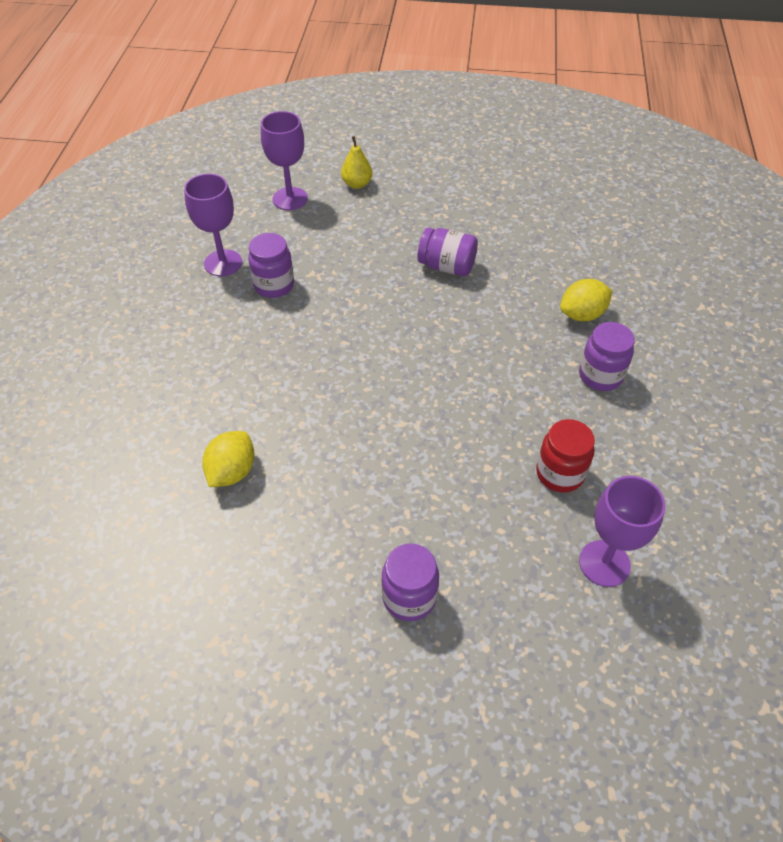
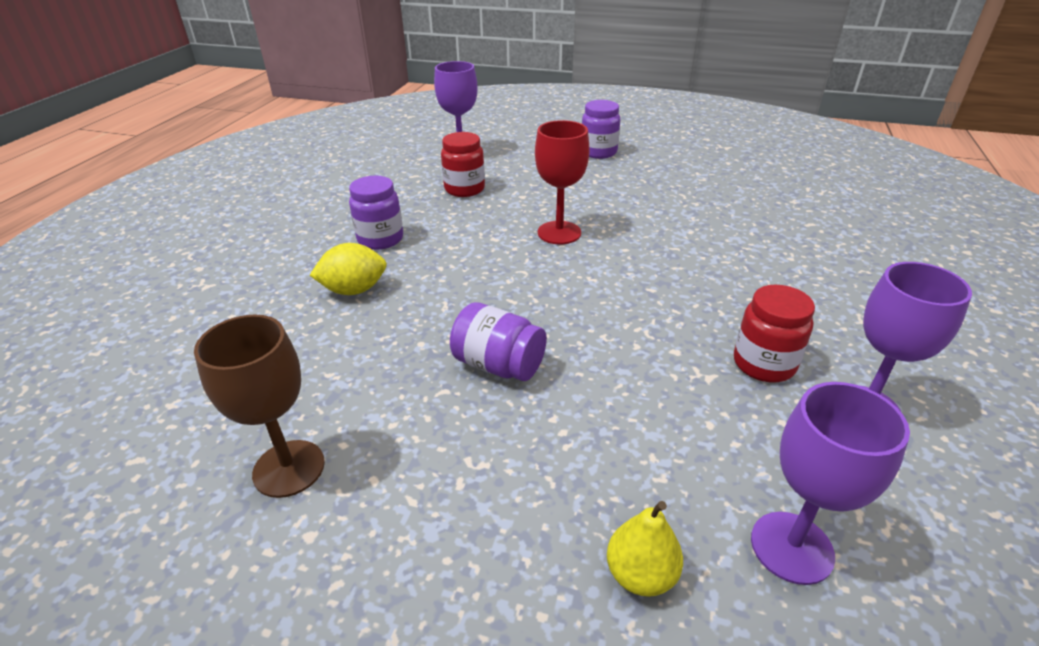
camera: 170 degrees left, 15 degrees down
(232, 471) = (747, 208): yellow lemon -> none
(274, 285) = (763, 364): purple jar -> red jar
(432, 405) = (559, 233): none -> red goblet
(534, 202) = (289, 468): none -> brown goblet

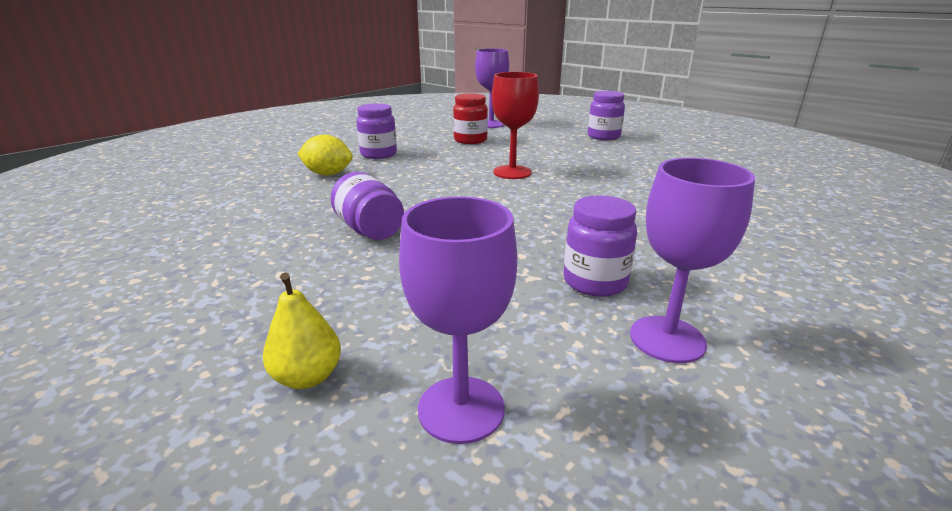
camera: 25 degrees right, 10 degrees down
(289, 468) = (170, 245): brown goblet -> none
(763, 364) = (595, 282): red jar -> purple jar

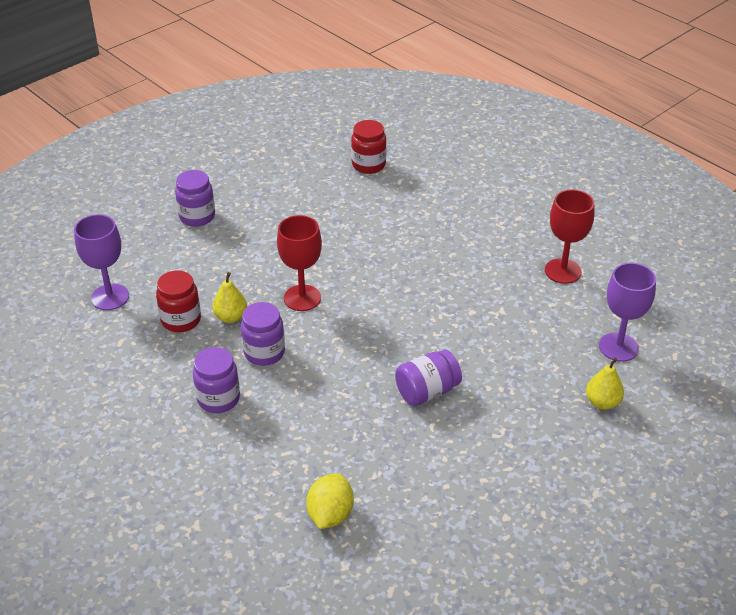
camera: 85 degrees left, 15 degrees up
(328, 174) = (282, 436): yellow lemon -> yellow lemon (330, 514)
(478, 152) = (231, 317): none -> yellow pear
(595, 282) = (507, 284): purple jar -> purple jar (264, 352)
(667, 339) = (563, 271): purple goblet -> red goblet
(771, 189) = (368, 165): none -> red jar

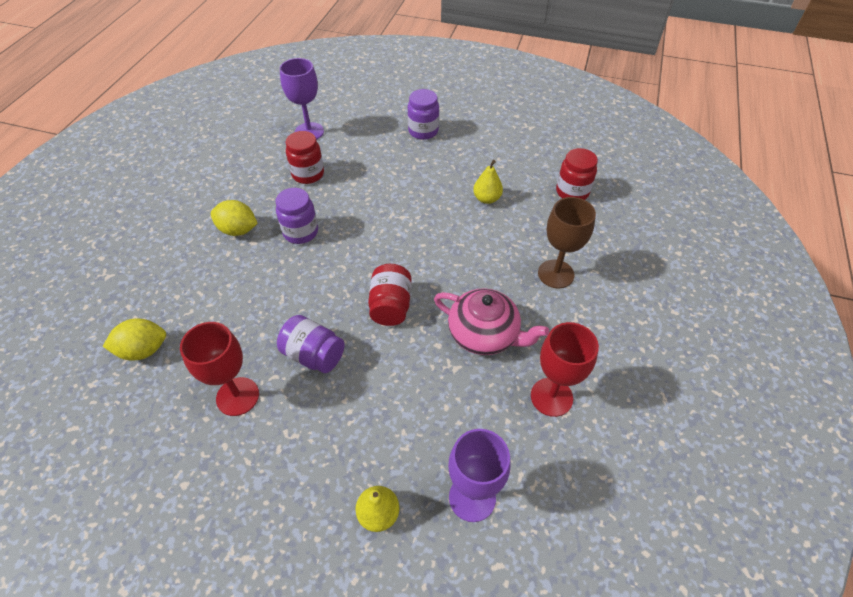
camera: 60 degrees right, 10 degrees up
(218, 399) = (238, 230): purple jar -> yellow lemon
(231, 317) = (328, 197): yellow pear -> yellow pear (486, 199)
(302, 298) = (376, 226): red goblet -> red goblet (237, 396)
(409, 324) = (391, 306): none -> red jar
(450, 216) = (556, 274): none -> brown goblet
(481, 281) = (484, 334): none -> pink teapot

